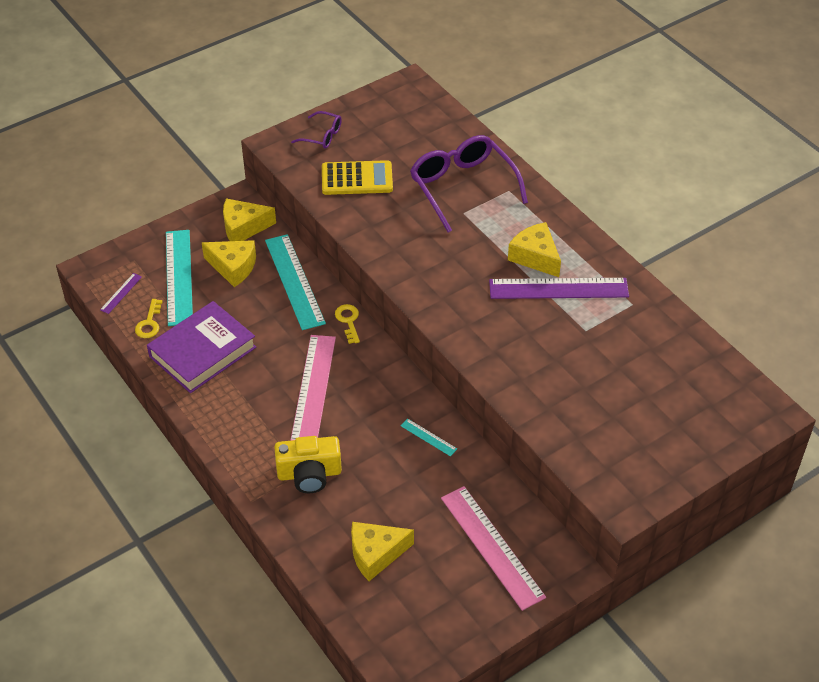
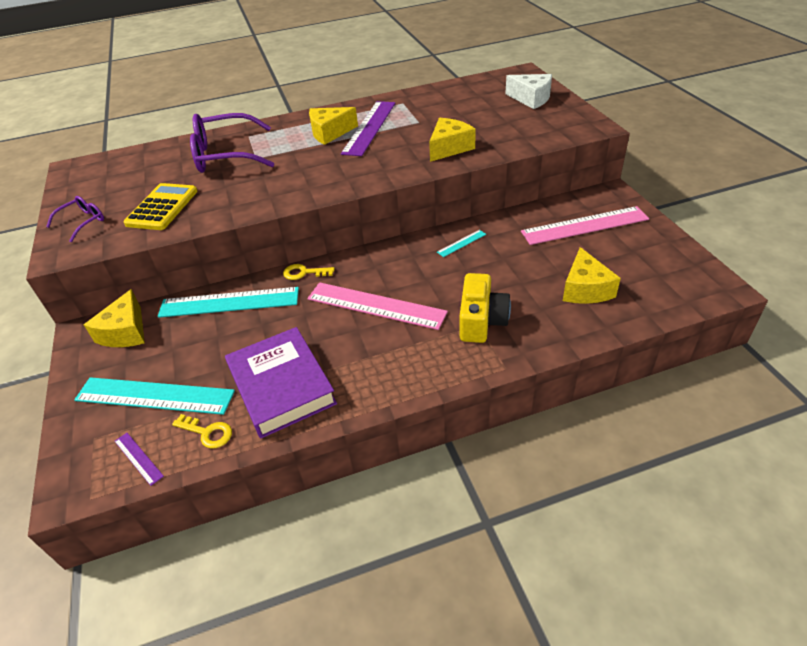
camera: 70 degrees left, 5 degrees down
(233, 267) = (176, 346): yellow cheese -> yellow cheese (449, 148)
(686, 433) = (531, 99): none -> white cheese

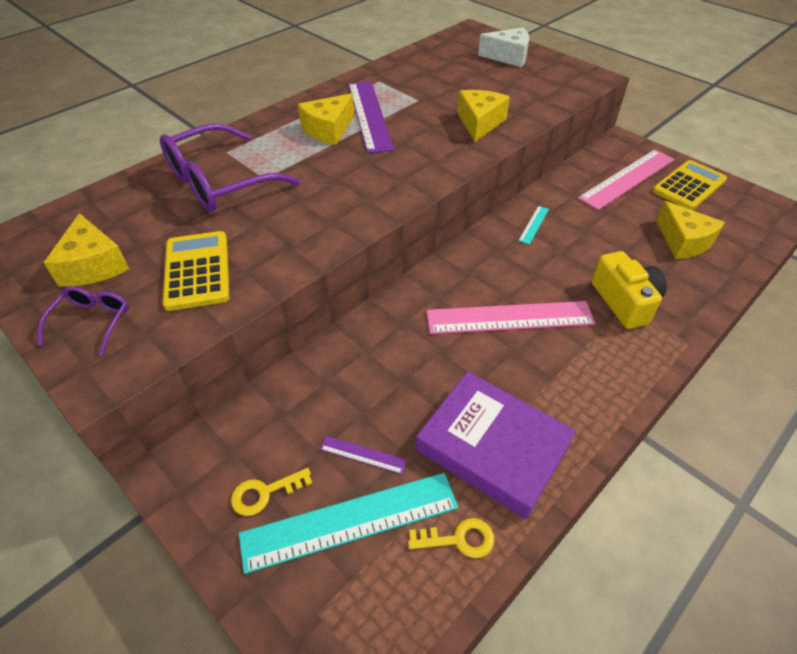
camera: 30 degrees left, 5 degrees up
(125, 332) = (233, 451): yellow cheese -> yellow cheese (94, 265)
(138, 458) = (403, 611): purple ruler -> purple ruler (363, 454)
(229, 302) = (339, 367): turquoise ruler -> none
(304, 273) = (398, 303): yellow key -> yellow key (265, 493)
(641, 245) = (689, 186): none -> yellow calculator

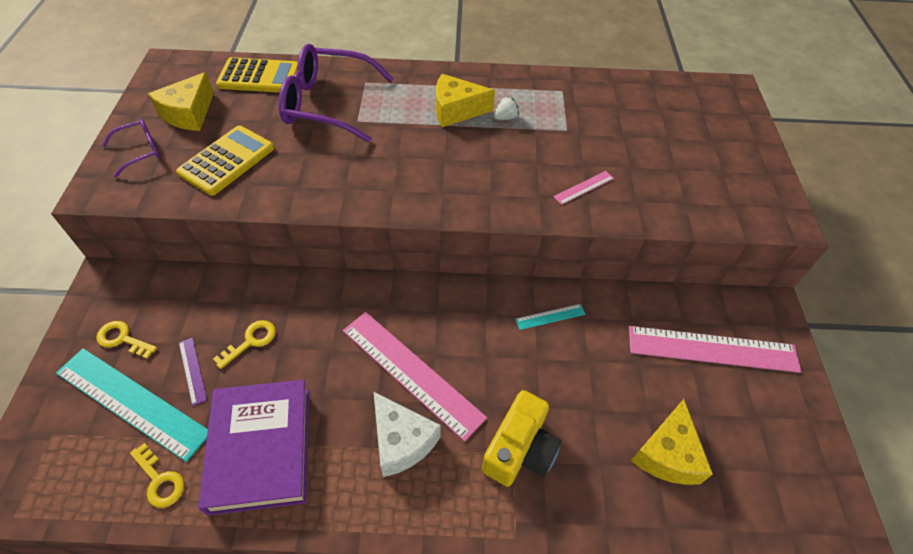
camera: 45 degrees right, 5 degrees up
(369, 115) = (505, 118): purple ruler -> white strawberry
(376, 397) = (251, 341): none -> yellow key
(479, 123) = (584, 187): yellow cheese -> pink ruler
(508, 57) = (724, 139): white cheese -> white cheese (401, 441)
(689, 186) = (771, 411): yellow calculator -> yellow calculator (259, 77)

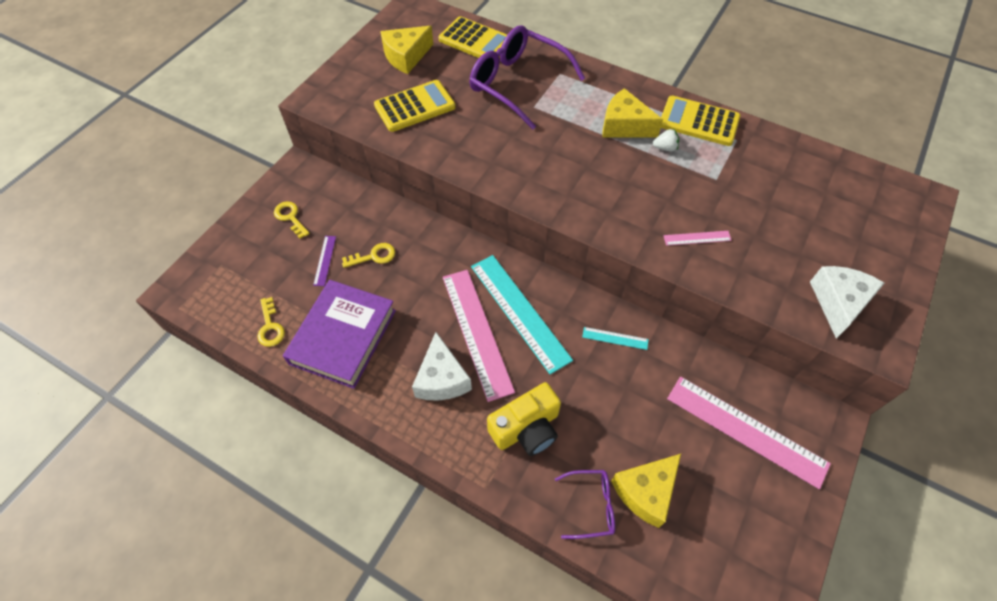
camera: 30 degrees right, 5 degrees up
(132, 402) = (277, 265): turquoise ruler -> turquoise ruler (519, 312)
(140, 151) = (357, 77): purple glasses -> purple glasses (591, 505)
(520, 85) = (699, 121): none -> yellow calculator
(731, 198) = (838, 303): none -> white cheese

